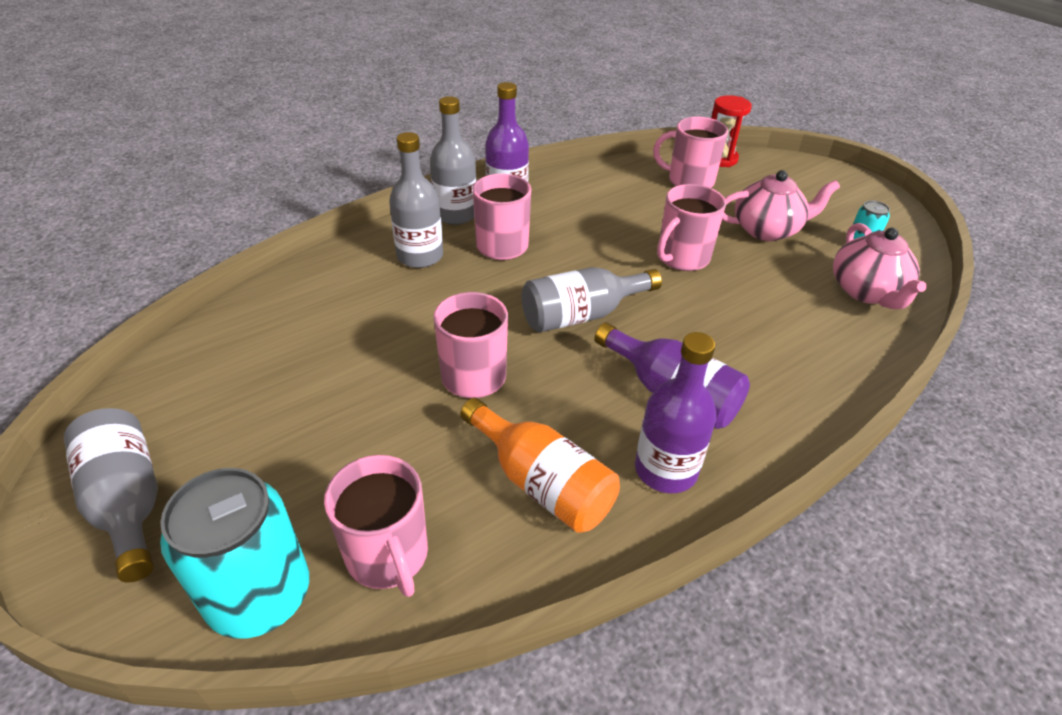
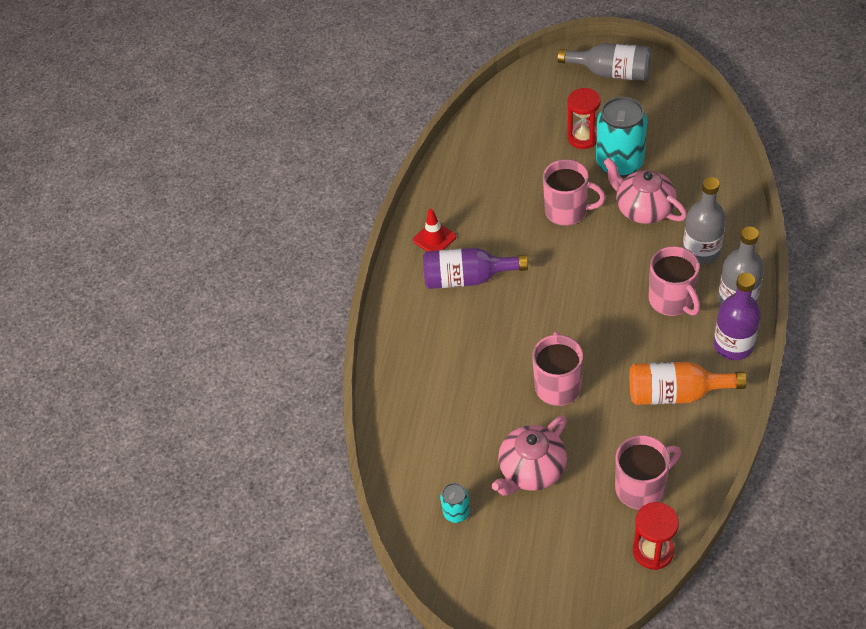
camera: 145 degrees right, 10 degrees up
(260, 596) = (523, 92): turquoise can -> turquoise can (619, 163)
(319, 442) = (583, 138): none -> red hourglass
(388, 555) = (499, 130): pink mug -> none
(541, 483) = (477, 193): orange bottle -> orange bottle (676, 393)
(581, 315) = (562, 288): grey bottle -> none
(665, 470) = (434, 238): purple bottle -> red traffic cone
(866, 292) = (421, 453): pink teapot -> pink teapot (643, 209)

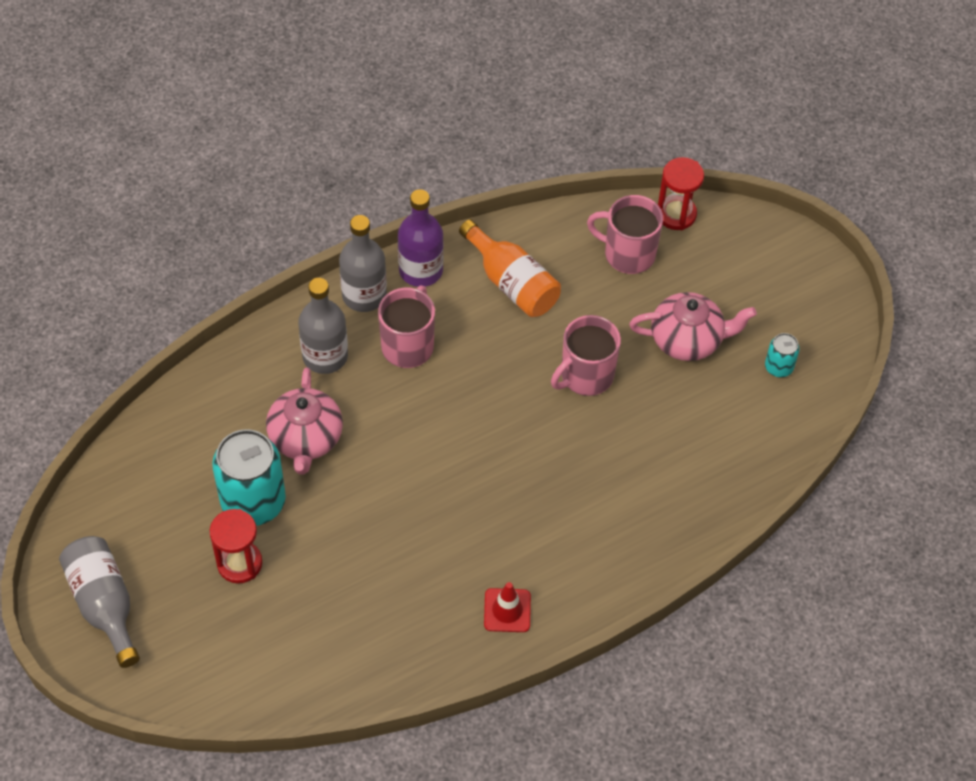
camera: 140 degrees left, 5 degrees up
(467, 278) = (531, 539): purple bottle -> none
(567, 211) = (365, 507): pink mug -> none

